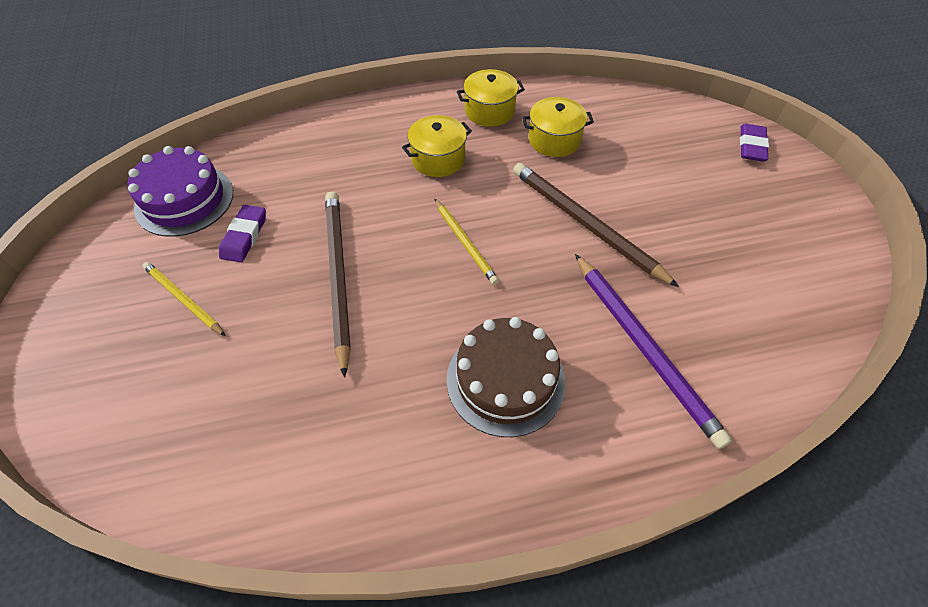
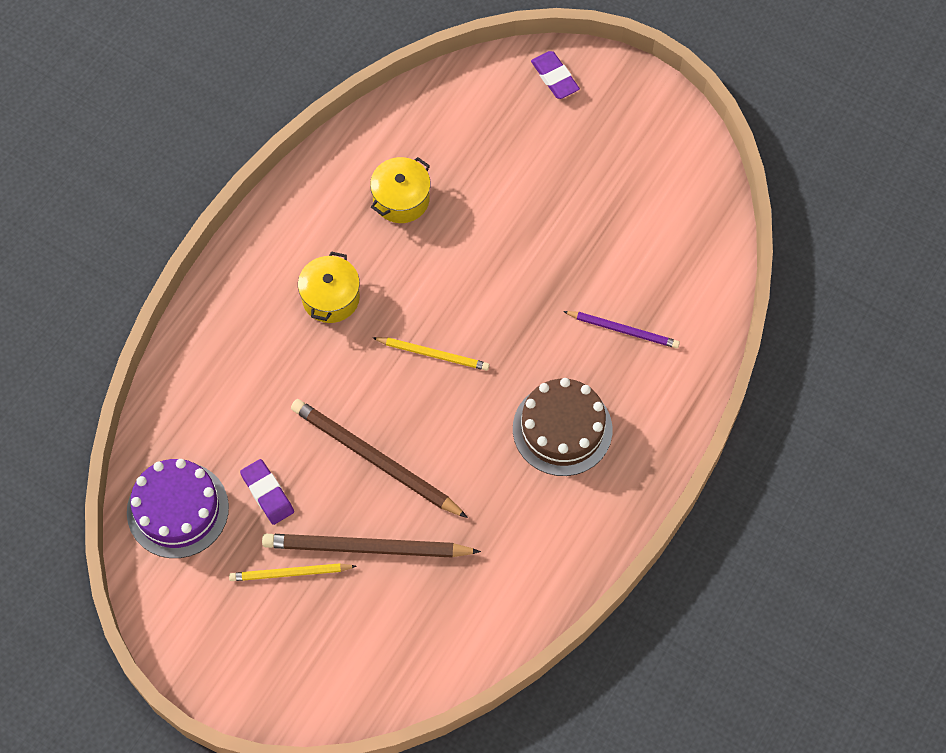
camera: 45 degrees left, 10 degrees up
(489, 111) = (318, 211): yellow pot -> none
(586, 225) = (501, 263): brown pencil -> brown pencil (367, 548)
(643, 347) = (623, 330): purple pencil -> purple pencil, size x0.58

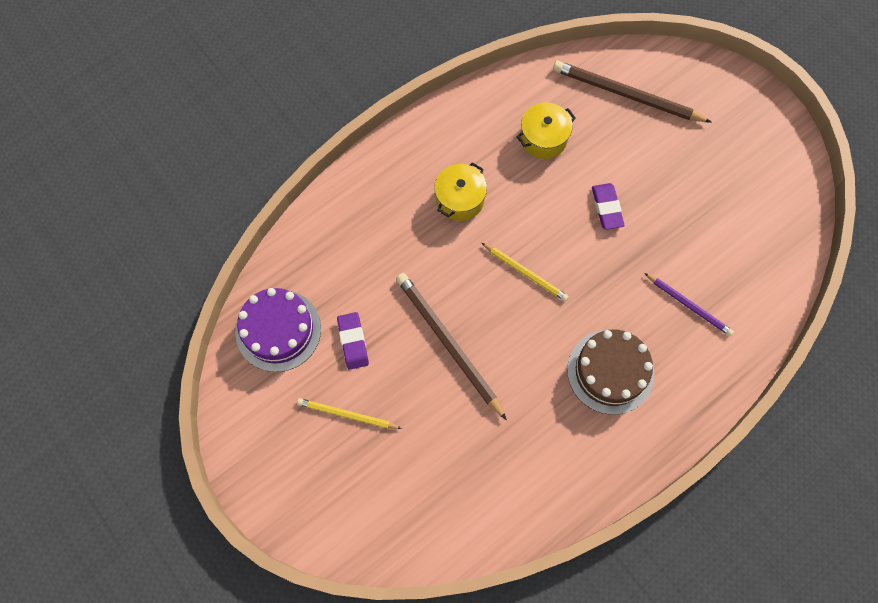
camera: 20 degrees right, 5 degrees up
(367, 548) = (416, 416): brown pencil -> brown pencil (627, 95)
(555, 77) = (700, 80): purple eraser -> purple eraser (607, 208)

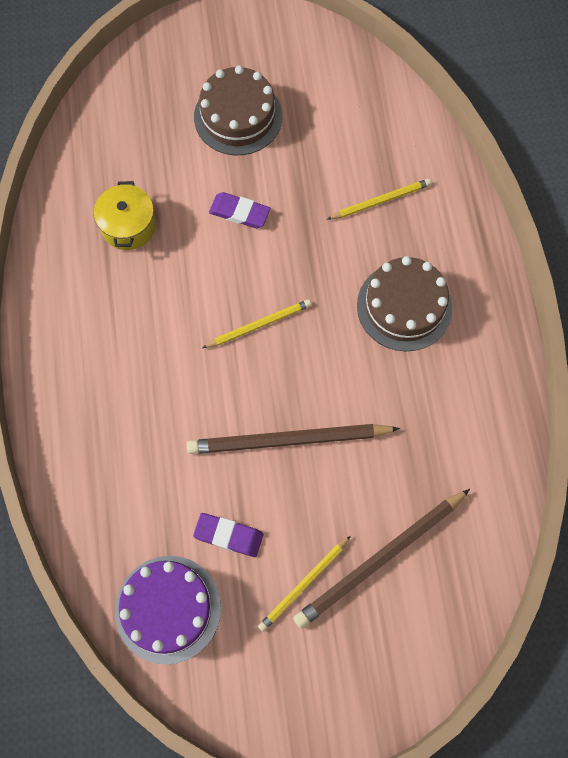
camera: 60 degrees left, 0 degrees up
(460, 199) = (141, 342): yellow pot -> none
(627, 95) = (135, 125): brown pencil -> brown pencil (381, 559)
(686, 161) = (238, 116): none -> brown cake
(688, 305) = (380, 201): purple pencil -> yellow pencil

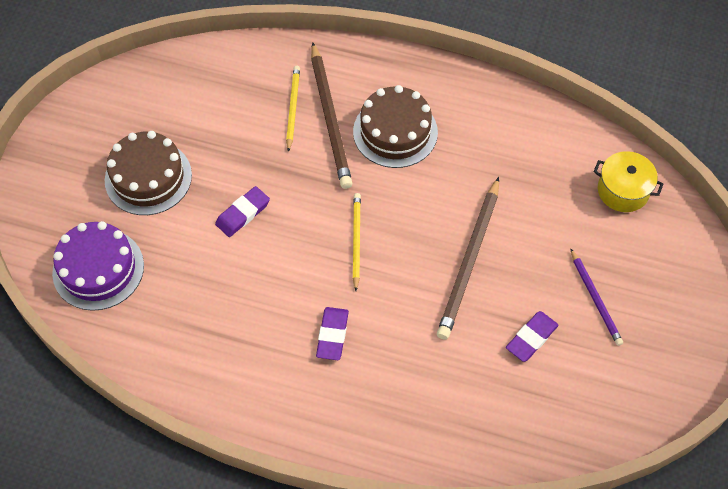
camera: 65 degrees left, 10 degrees down
(128, 226) = (204, 306): yellow pot -> yellow pot (623, 190)
(148, 348) = (332, 335): none -> purple eraser
(168, 609) = (575, 409): purple cake -> purple cake (98, 269)
(304, 584) = (595, 298): yellow pencil -> purple pencil
(381, 559) = (597, 236): brown pencil -> brown pencil (330, 118)

